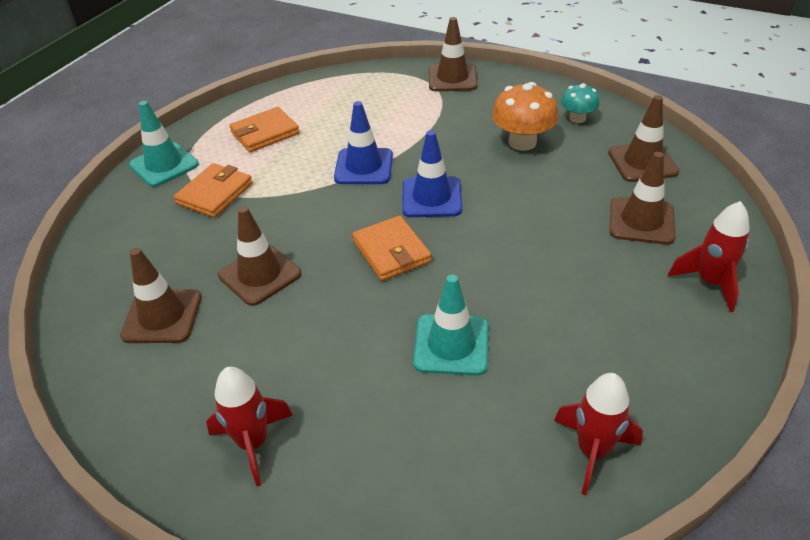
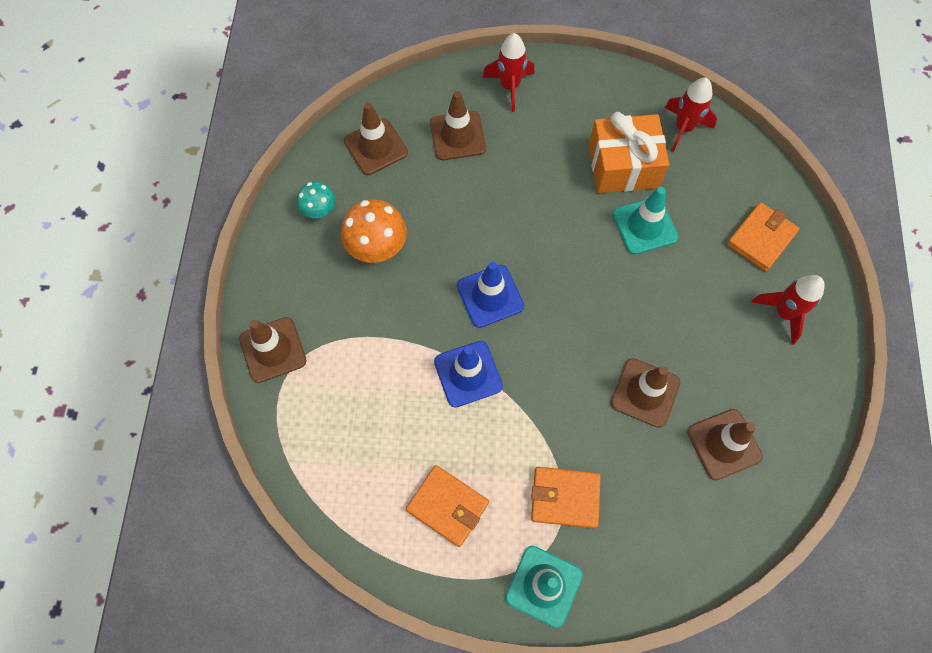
camera: 115 degrees left, 25 degrees up
(391, 251) = (571, 301): orange wallet -> orange wallet (761, 238)
(549, 355) = (623, 166): none -> orange gift

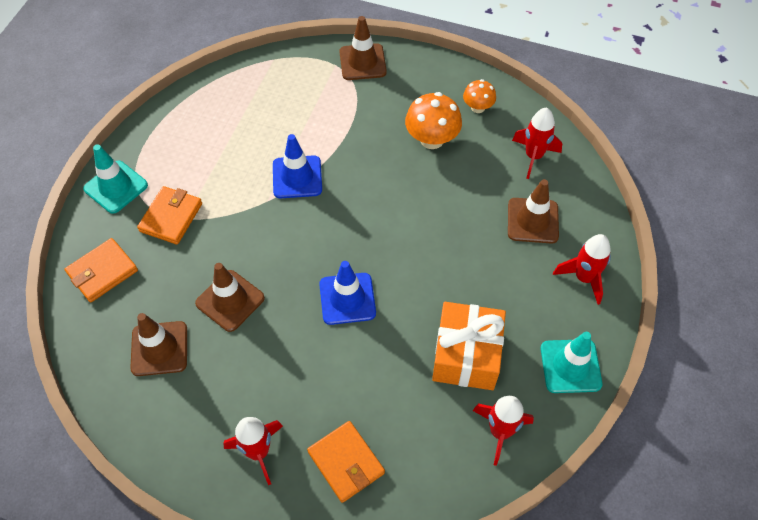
camera: 105 degrees right, 10 degrees down
(319, 210) = (478, 107): turquoise mushroom -> orange mushroom
(375, 147) = (533, 156): brown traffic cone -> red rocket
(447, 506) = (200, 142): orange wallet -> orange wallet (102, 272)
(490, 296) = (360, 208): blue traffic cone -> blue traffic cone (347, 299)
(644, 226) = (392, 353): turquoise traffic cone -> turquoise traffic cone (570, 366)

